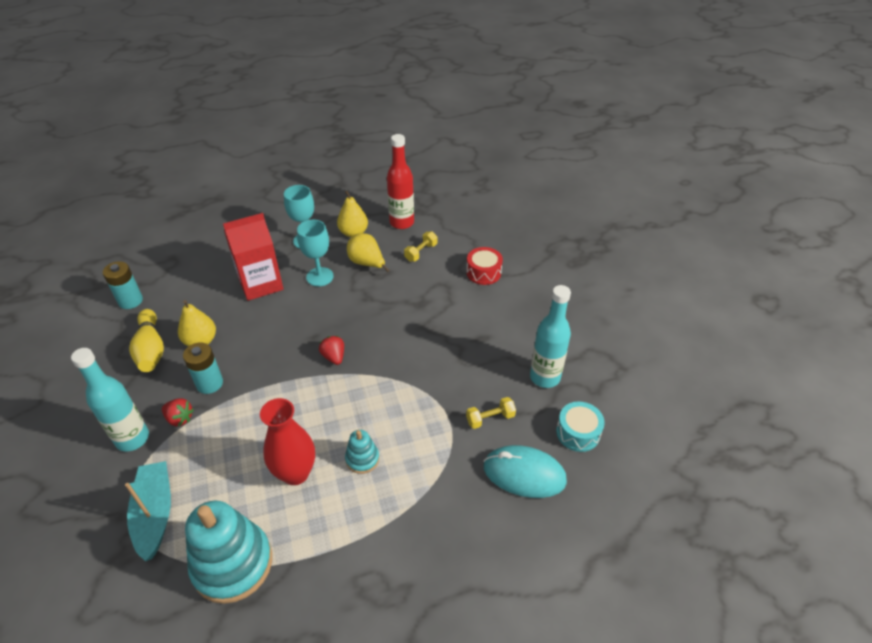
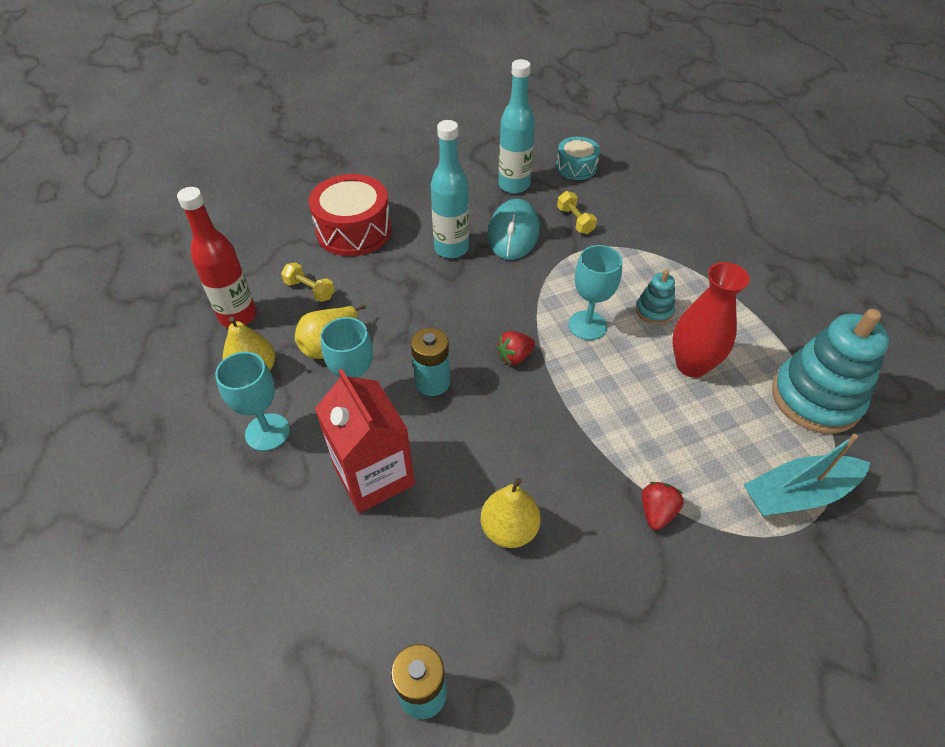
camera: 95 degrees left, 5 degrees up
(132, 438) = (707, 564): turquoise bottle -> turquoise bottle (451, 248)
(151, 349) = (538, 603): yellow bowling pin -> none
(209, 383) = (588, 491): turquoise battery -> turquoise battery (432, 382)
(355, 407) = (587, 325): none -> turquoise goblet
(483, 272) = (354, 230): red drum -> red drum, size x1.68
(524, 474) = (631, 199): turquoise mouse -> turquoise mouse (513, 233)

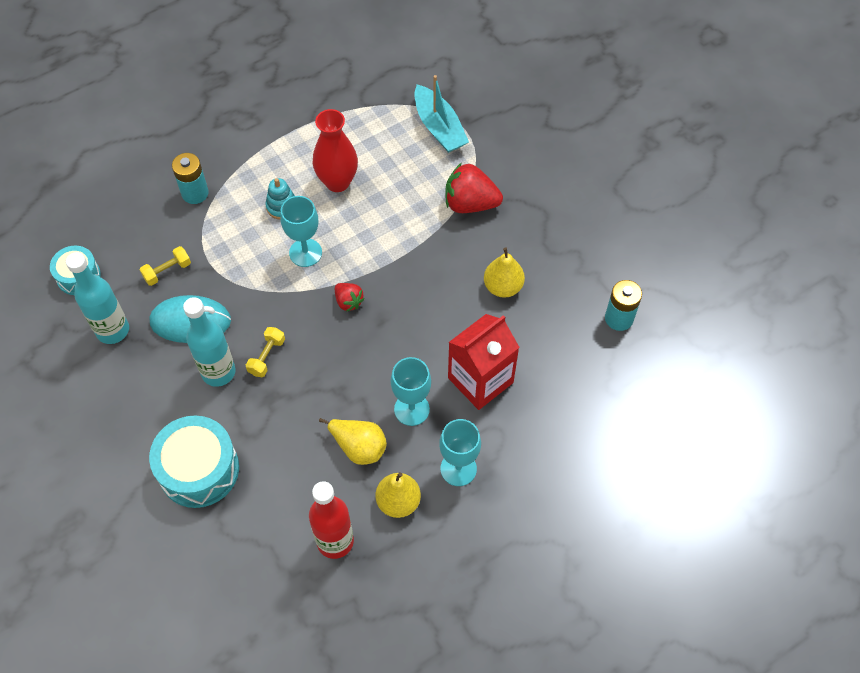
camera: 100 degrees left, 10 degrees up
(310, 290) = (291, 486): yellow dumbbell -> yellow dumbbell (267, 356)
(354, 230) = (199, 469): red drum -> turquoise drum
(432, 382) = (386, 357): turquoise battery -> turquoise battery (195, 193)
(657, 512) = (470, 203): red strawberry -> red strawberry, size x1.81
(815, 398) = (357, 110): turquoise stacking toy -> none

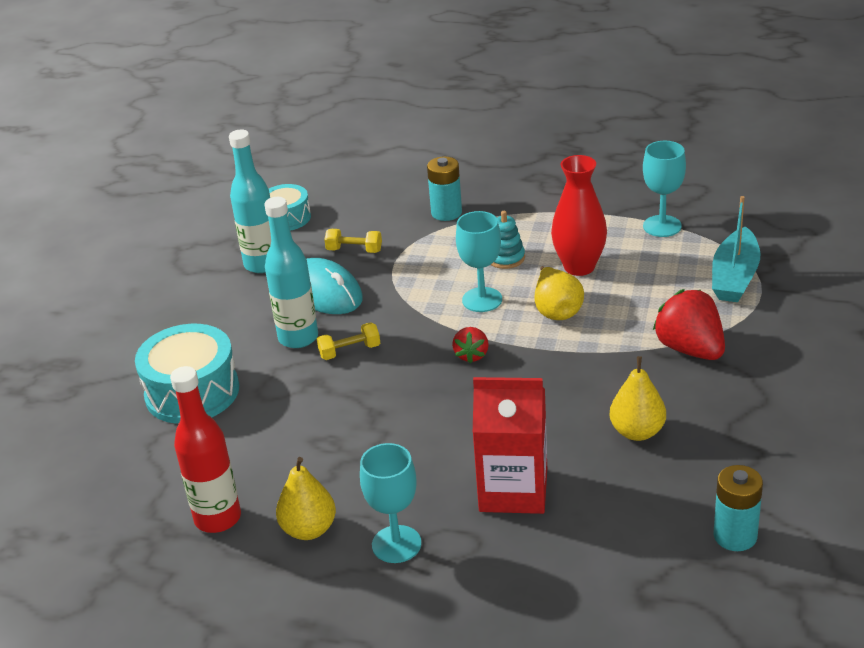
camera: 50 degrees right, 25 degrees down
(359, 447) = (333, 464): yellow pear -> yellow pear (557, 310)
(411, 409) = (418, 469): turquoise goblet -> turquoise goblet (662, 226)

